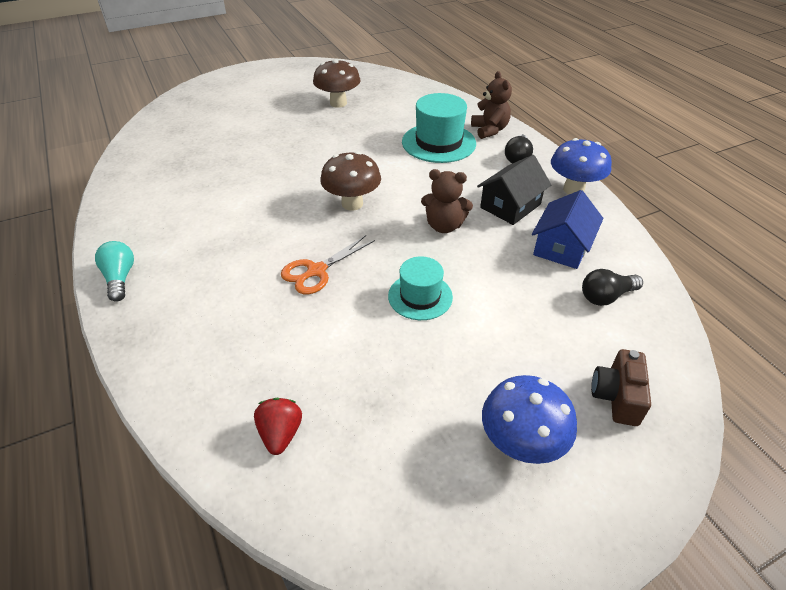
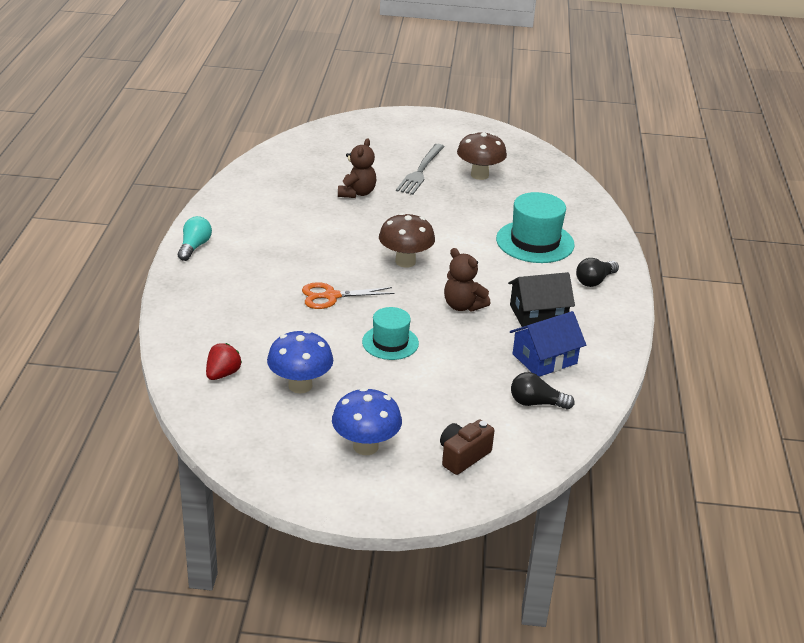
camera: 30 degrees right, 10 degrees down
(286, 116) = (420, 171): none -> grey fork
(489, 130) = (598, 249): brown teddy bear -> brown teddy bear (357, 193)
(573, 189) = (614, 324): blue mushroom -> blue mushroom (300, 385)

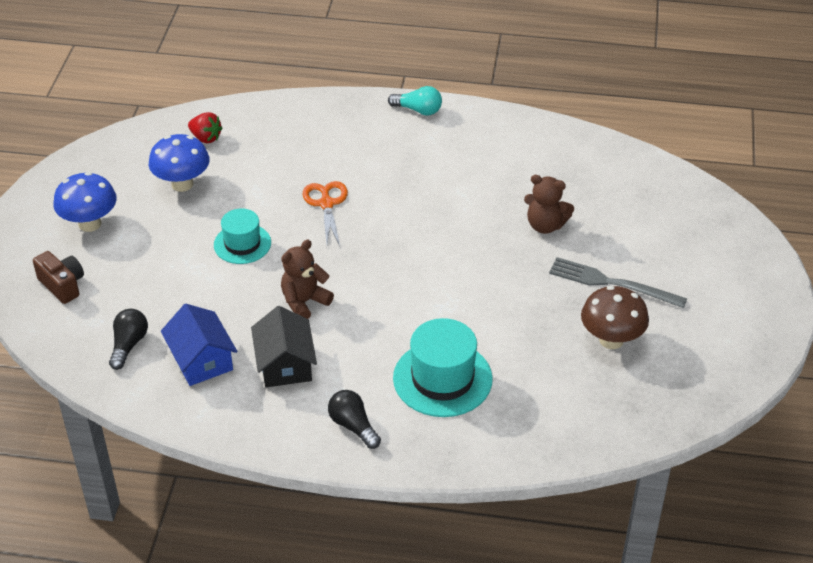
camera: 95 degrees right, 10 degrees up
(405, 261) = (394, 260): brown mushroom -> none

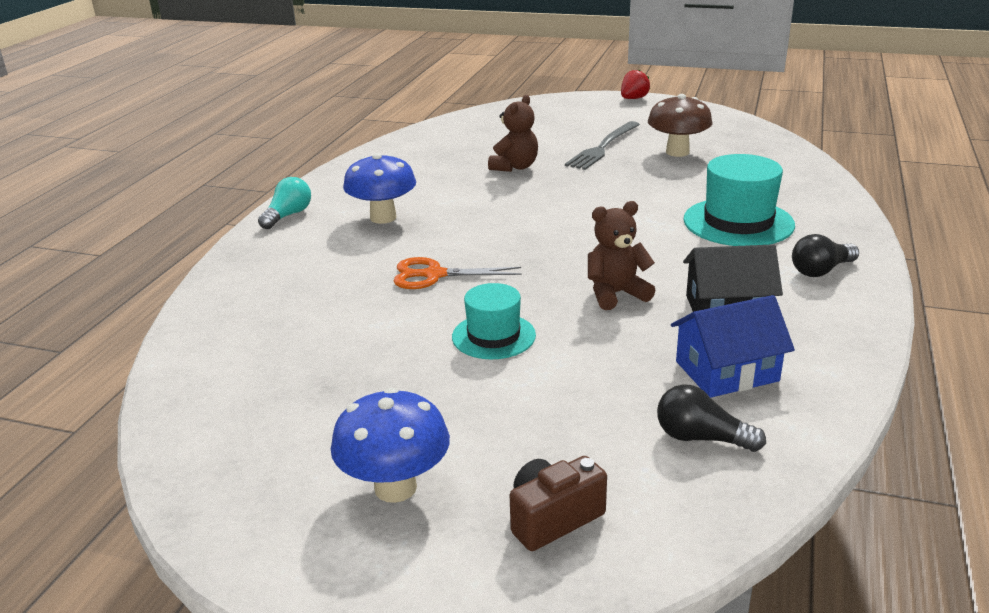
camera: 80 degrees left, 15 degrees down
(182, 184) = (337, 387): blue mushroom -> blue mushroom (383, 217)
(206, 138) = (236, 364): red strawberry -> red strawberry (633, 99)
(304, 302) = (616, 294): brown teddy bear -> brown teddy bear turned 105 degrees clockwise

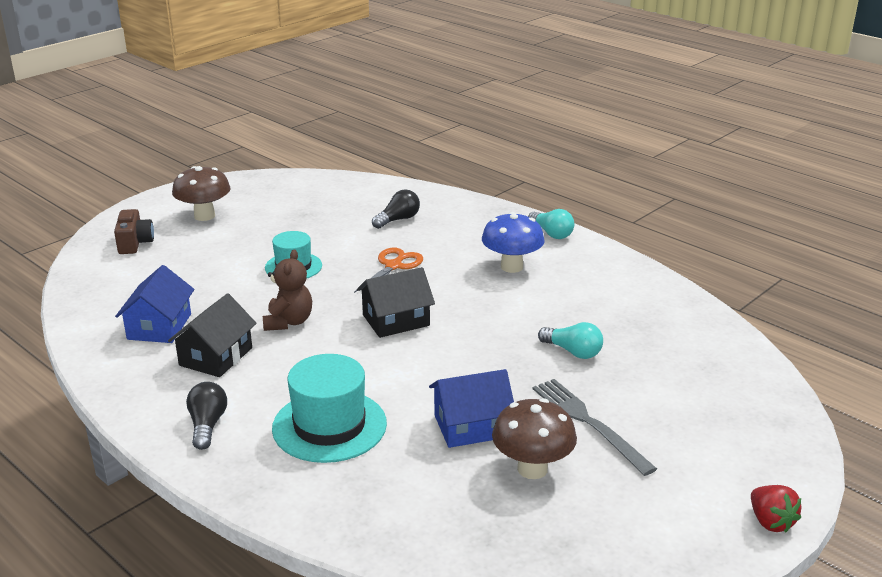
camera: 115 degrees right, 0 degrees up
(395, 488) = (204, 216): blue mushroom -> brown mushroom
(515, 167) = (573, 352): brown teddy bear -> turquoise light bulb
(547, 242) = (396, 320): none -> black house
(660, 177) = (471, 426): none -> blue house
(701, 438) = (124, 295): black light bulb -> black light bulb (398, 220)

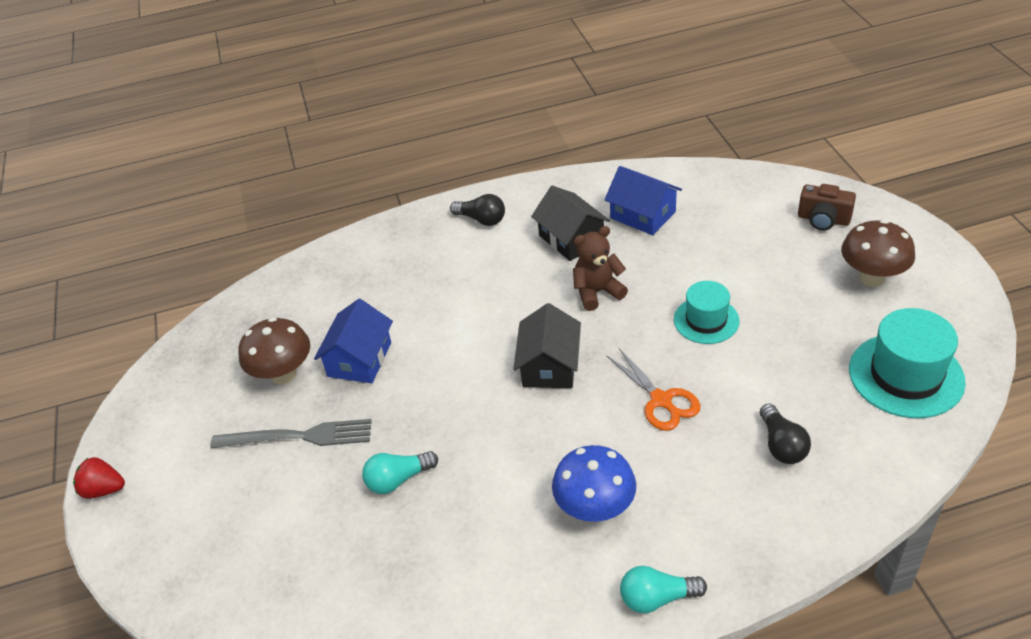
camera: 125 degrees right, 15 degrees up
(288, 322) = (597, 292): brown teddy bear -> brown teddy bear turned 120 degrees clockwise
(329, 426) = (429, 280): turquoise hat -> turquoise hat (906, 375)

